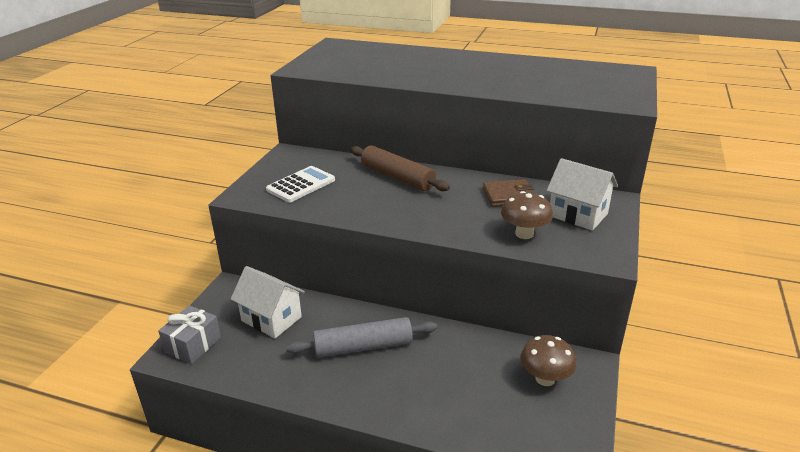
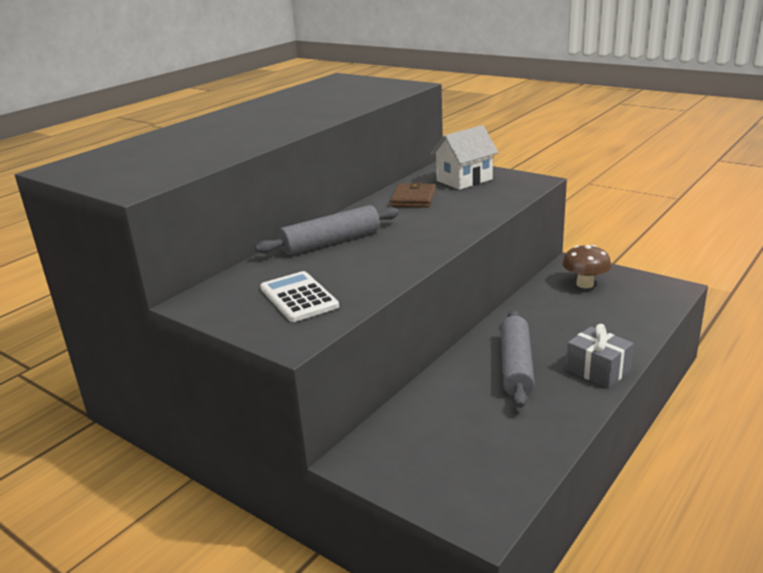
camera: 70 degrees left, 5 degrees down
(193, 345) = (468, 497): grey gift -> grey gift (597, 370)
(271, 319) = (442, 426): white house -> none
(397, 177) = (331, 242): brown rolling pin -> grey rolling pin
(524, 234) = (484, 202): brown mushroom -> none

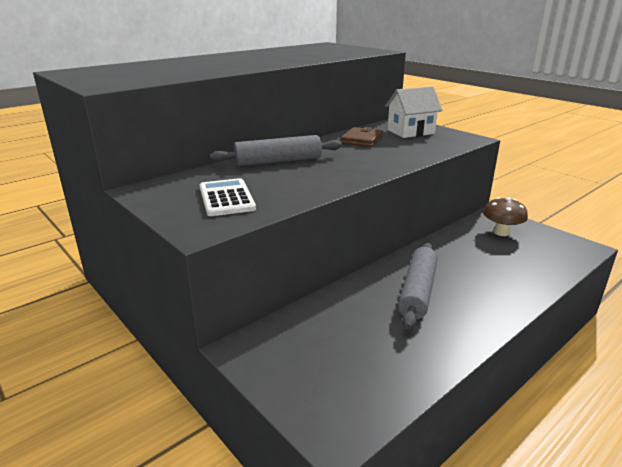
camera: 10 degrees right, 0 degrees up
(597, 370) = (493, 307): grey gift -> none

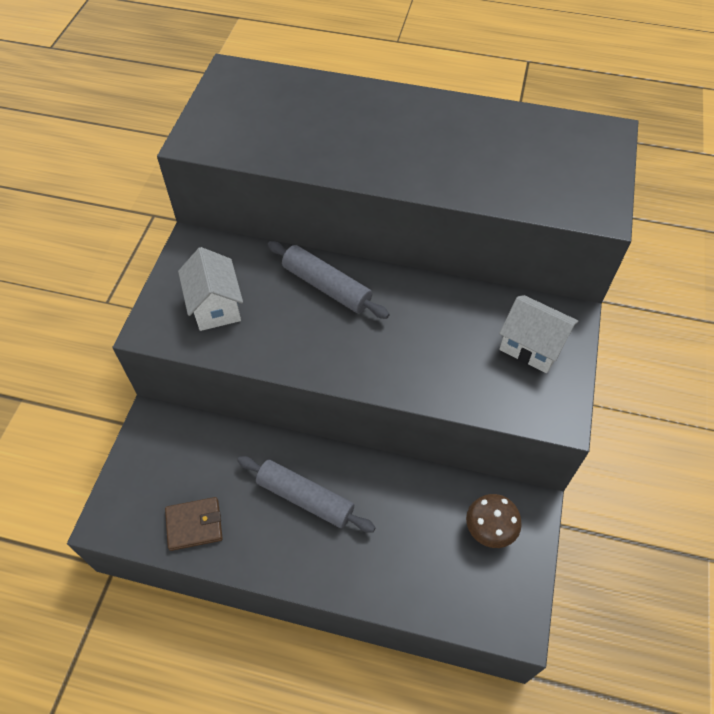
camera: 55 degrees right, 30 degrees up
(226, 198) = (215, 306): white calculator -> white house
(362, 140) = (455, 316): brown wallet -> brown wallet (194, 525)
(418, 291) = (305, 498): grey rolling pin -> grey rolling pin turned 45 degrees clockwise

